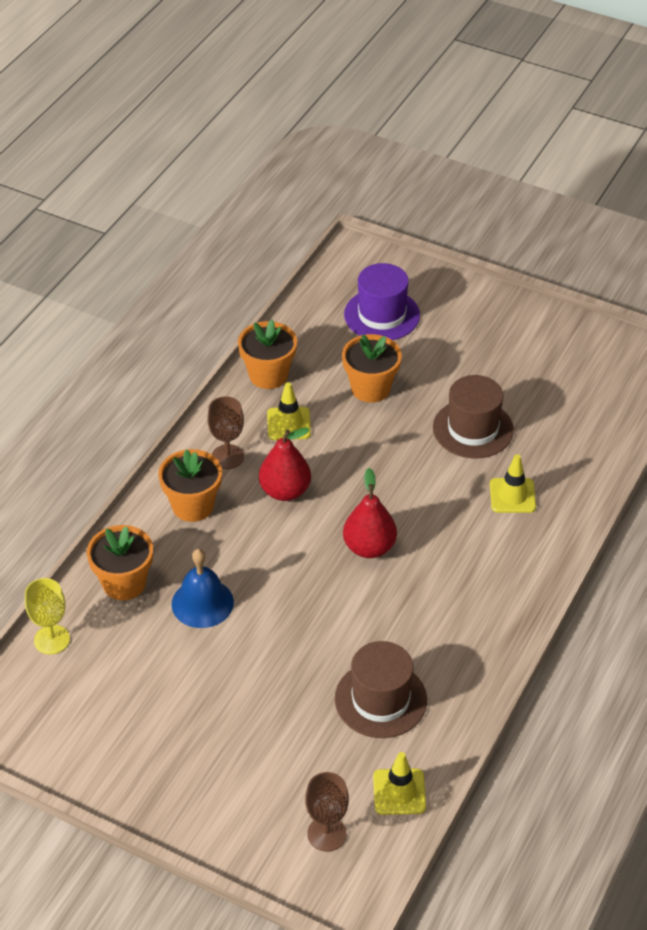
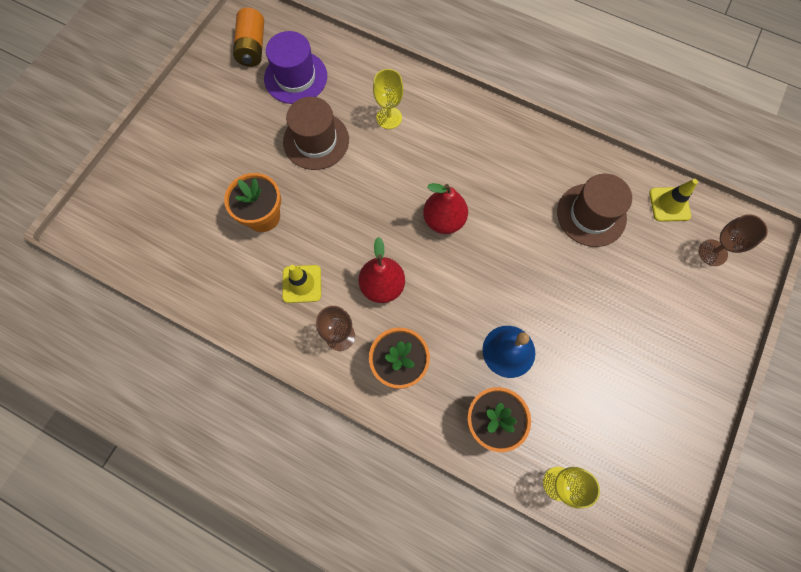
camera: 90 degrees left, 25 degrees up
(268, 375) = (238, 302): orange flower pot -> none
(382, 315) = (170, 205): purple hat -> purple hat (295, 77)
(512, 496) = (389, 118): yellow traffic cone -> yellow goblet
(603, 366) = (252, 47): none -> orange battery

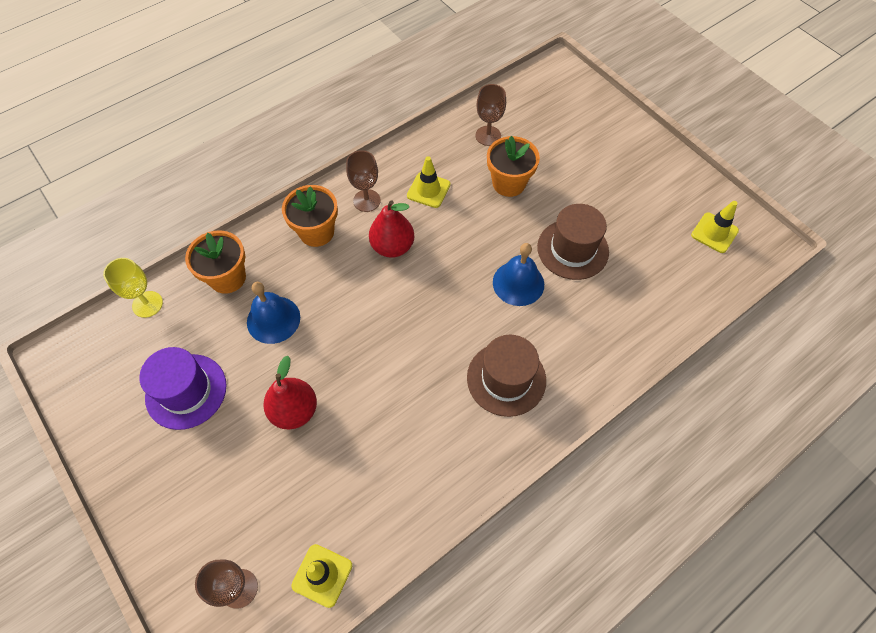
camera: 115 degrees right, 10 degrees down
(207, 258) = (488, 136): none -> brown goblet
(252, 47) = (714, 233): orange battery -> yellow traffic cone
(295, 77) = (660, 258): purple hat -> purple hat (186, 391)
(370, 169) = (518, 283): none -> blue bell
(389, 118) = (574, 324): yellow goblet -> none
(444, 220) = (430, 324): red pear -> red pear (294, 411)
(591, 215) = (358, 473): brown hat -> brown hat (506, 379)

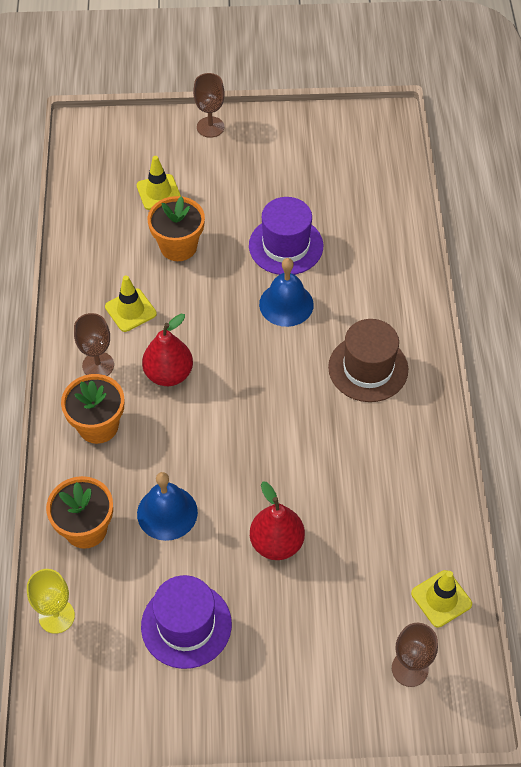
camera: 55 degrees left, 5 degrees down
(488, 136) = (111, 229): brown goblet -> brown goblet (210, 127)
(572, 249) = (286, 246): brown hat -> purple hat
(714, 233) = (351, 145): yellow traffic cone -> yellow traffic cone (158, 192)

